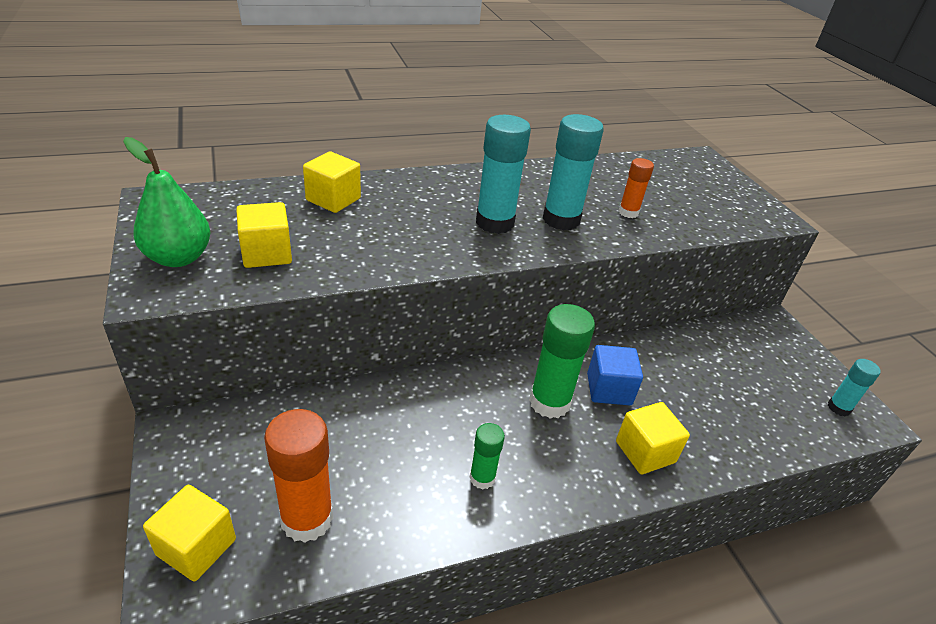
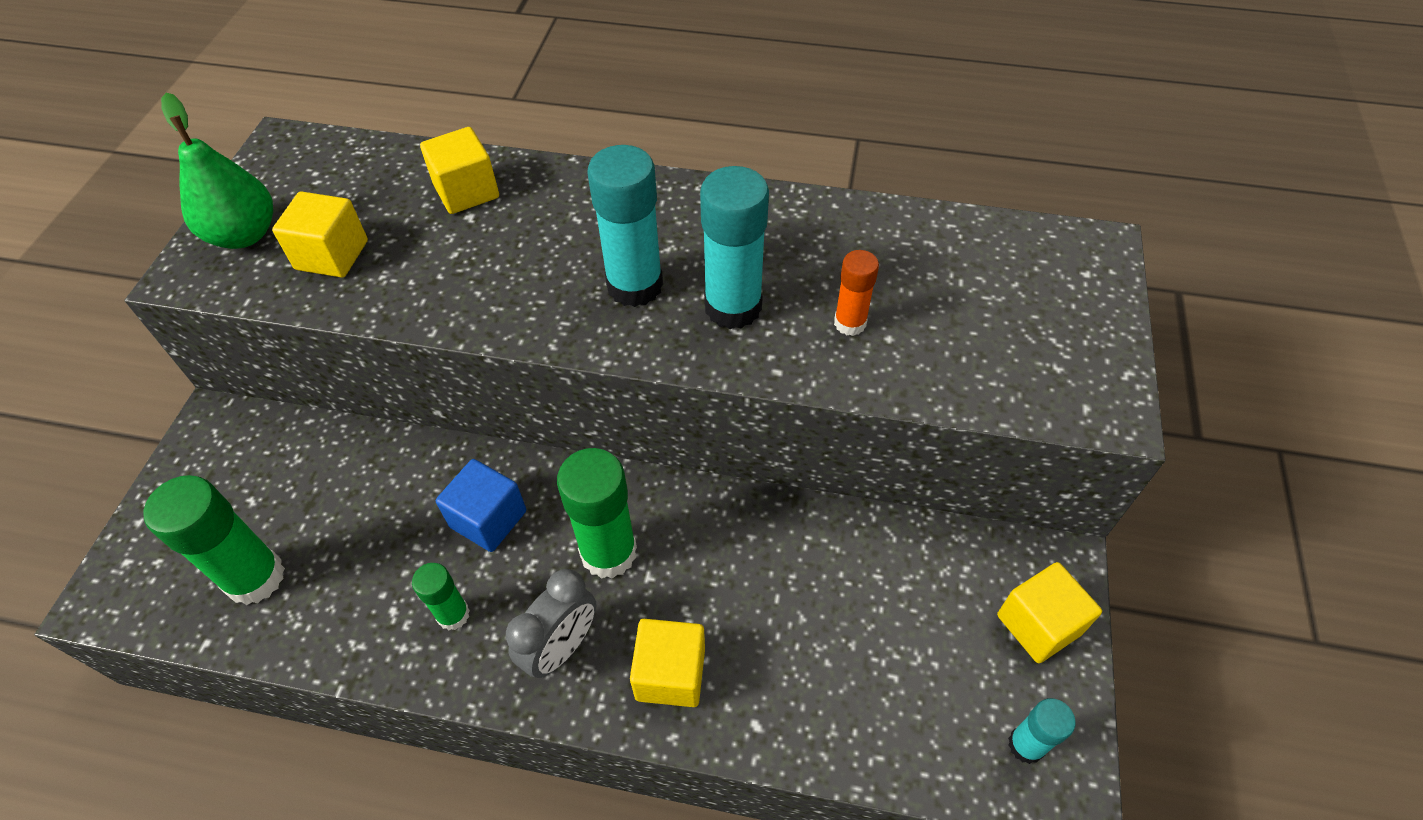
camera: 35 degrees right, 15 degrees up
(196, 547) = (149, 561): yellow cube -> yellow cube (1038, 624)
(307, 519) = (255, 578): orange glue stick -> green glue stick
(569, 466) = (561, 647): none -> grey clock
(609, 389) = (700, 567): blue cube -> blue cube (488, 519)

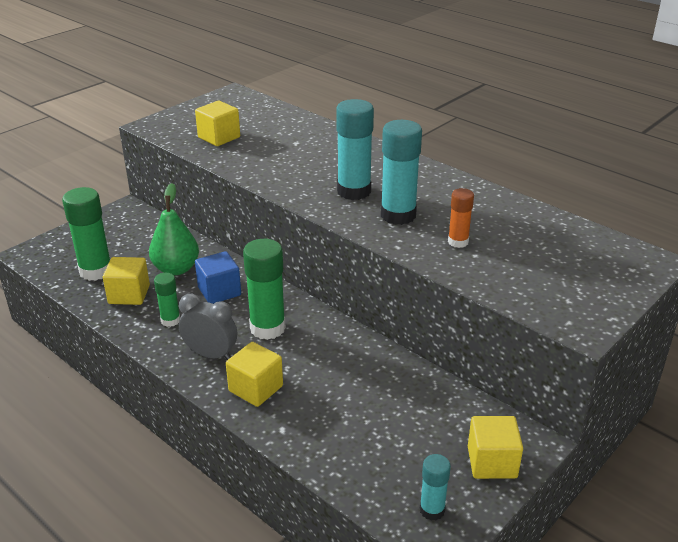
camera: 30 degrees right, 20 degrees down
(244, 235) = (187, 119): green pear -> green pear (176, 269)
(466, 191) = (303, 133): yellow cube -> yellow cube (129, 294)
(561, 647) = (211, 354): grey clock -> grey clock turned 135 degrees counterclockwise

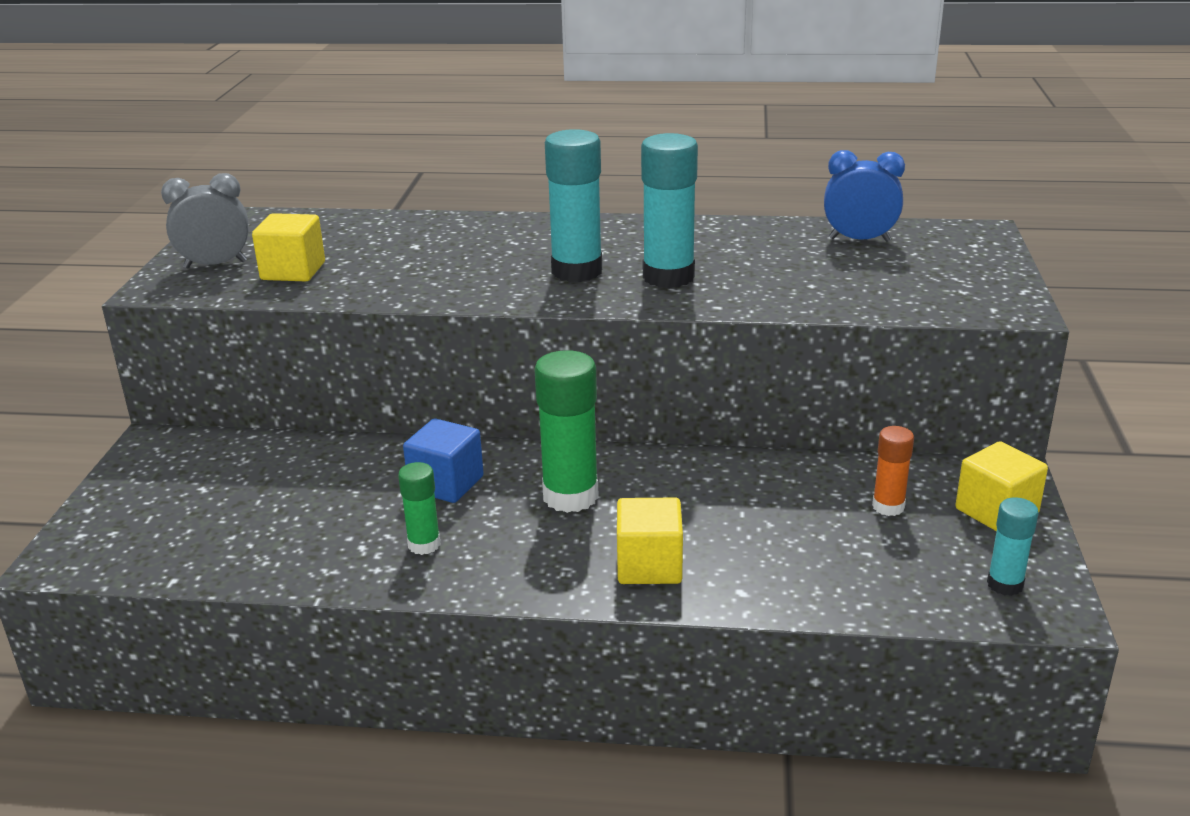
camera: 35 degrees left, 5 degrees down
(96, 271) = (217, 535): green glue stick -> none
(129, 294) = (315, 541): yellow cube -> none
(176, 269) = (344, 483): green pear -> none
(211, 354) = (537, 557): grey clock -> grey clock (215, 264)
(458, 242) = (775, 279): orange glue stick -> orange glue stick (888, 506)
(555, 235) = (859, 240): none -> blue clock

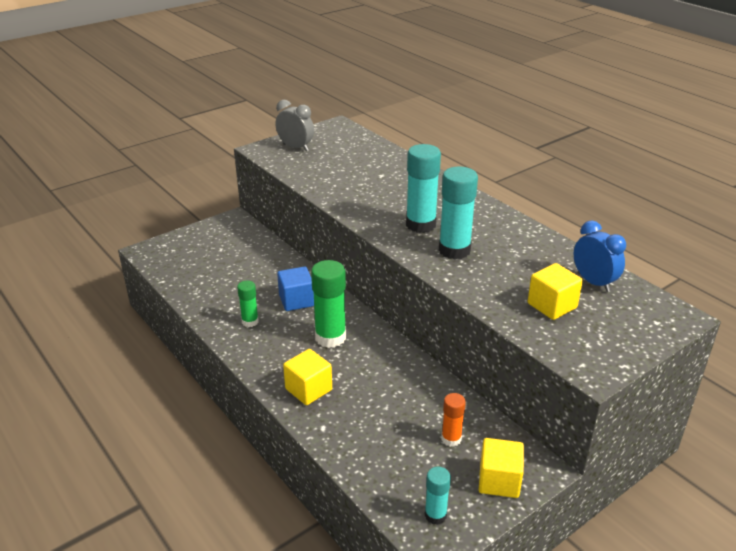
camera: 45 degrees right, 5 degrees up
(293, 271) = (315, 165): yellow cube -> yellow cube (552, 305)

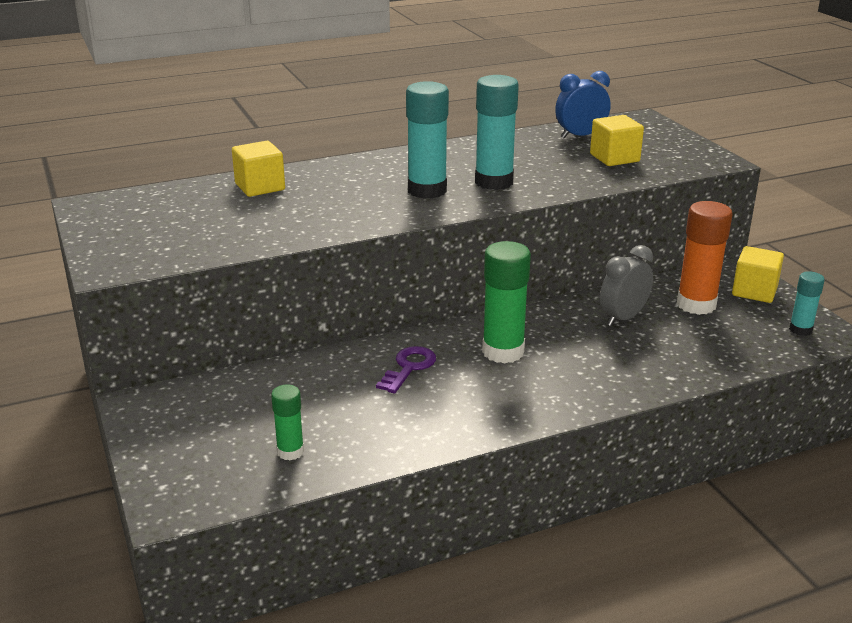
camera: 75 degrees left, 5 degrees down
(250, 321) = (442, 410): green glue stick -> green glue stick (290, 452)
(295, 147) = (133, 241): grey clock -> grey clock (623, 318)
(296, 300) = (409, 367): blue cube -> purple key
(308, 389) = (601, 379): yellow cube -> yellow cube (260, 187)
(451, 439) = (696, 304): orange glue stick -> orange glue stick, size x1.80

